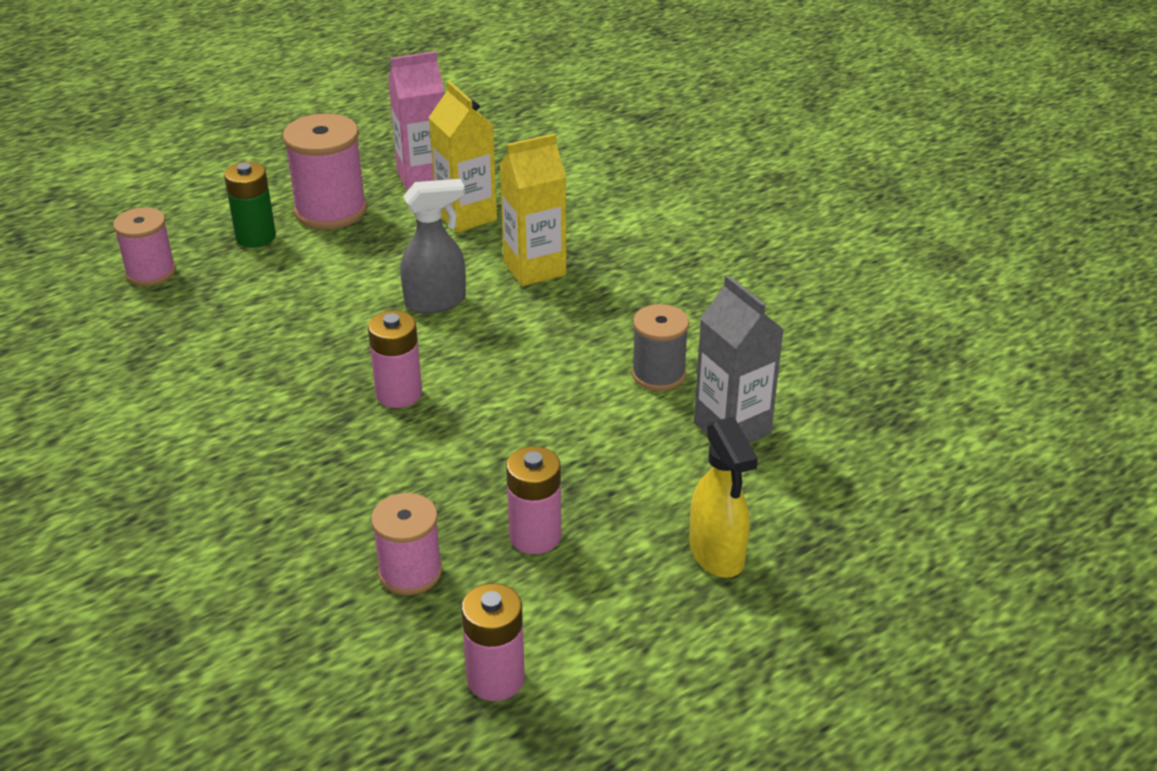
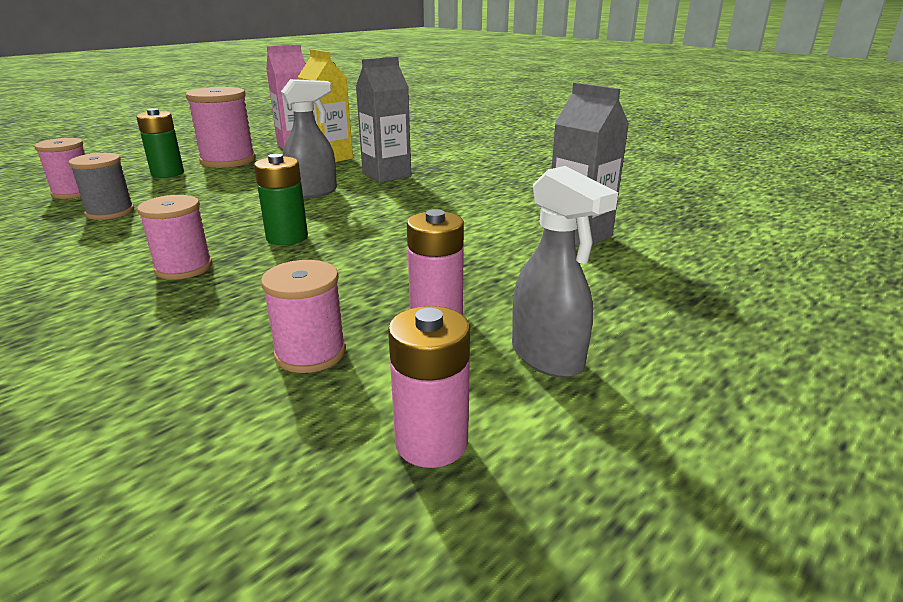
camera: 10 degrees left, 10 degrees down
(290, 435) = (184, 268): none -> pink spool
(399, 394) = (287, 237): pink battery -> green battery
(534, 268) = (386, 175): yellow carton -> grey carton
(621, 605) = (548, 358): none -> grey spray bottle
(658, 374) = (503, 214): grey spool -> grey spool (110, 212)
(717, 554) = (618, 310): yellow spray bottle -> none

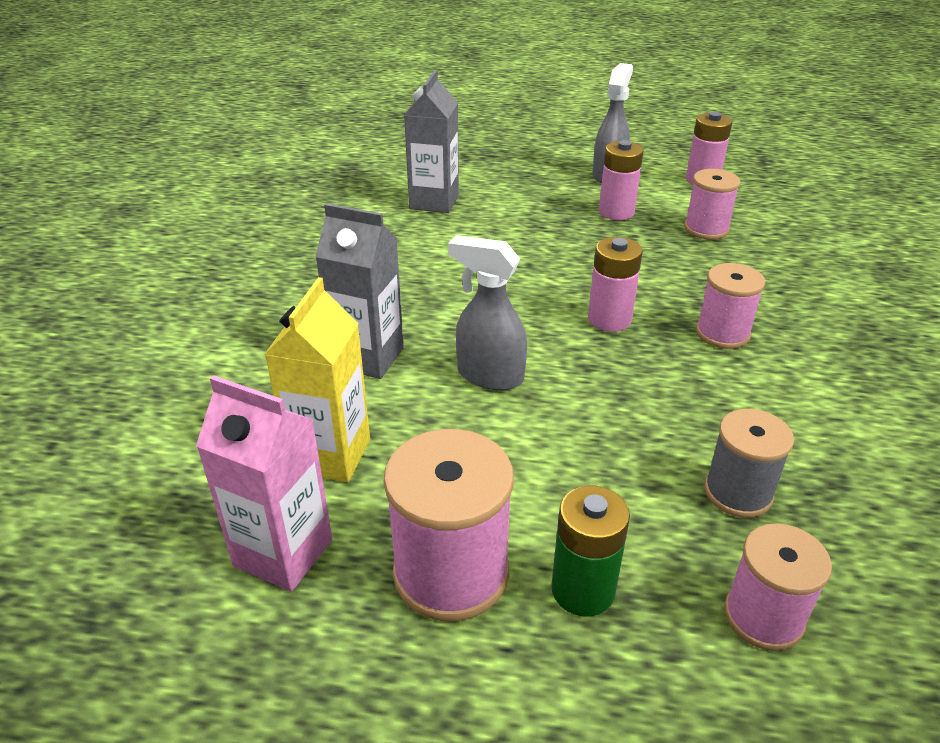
camera: 125 degrees left, 10 degrees up
(287, 237) = (609, 319): green battery -> pink battery

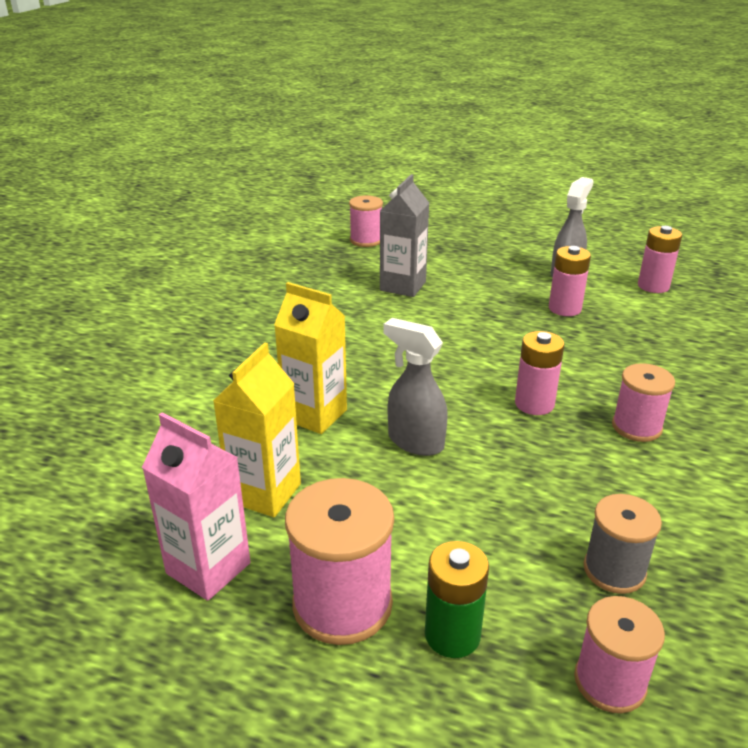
camera: 10 degrees right, 5 degrees down
(368, 357) = (315, 415): grey carton -> yellow carton
(706, 229) = (645, 331): pink spool -> pink spool (366, 240)

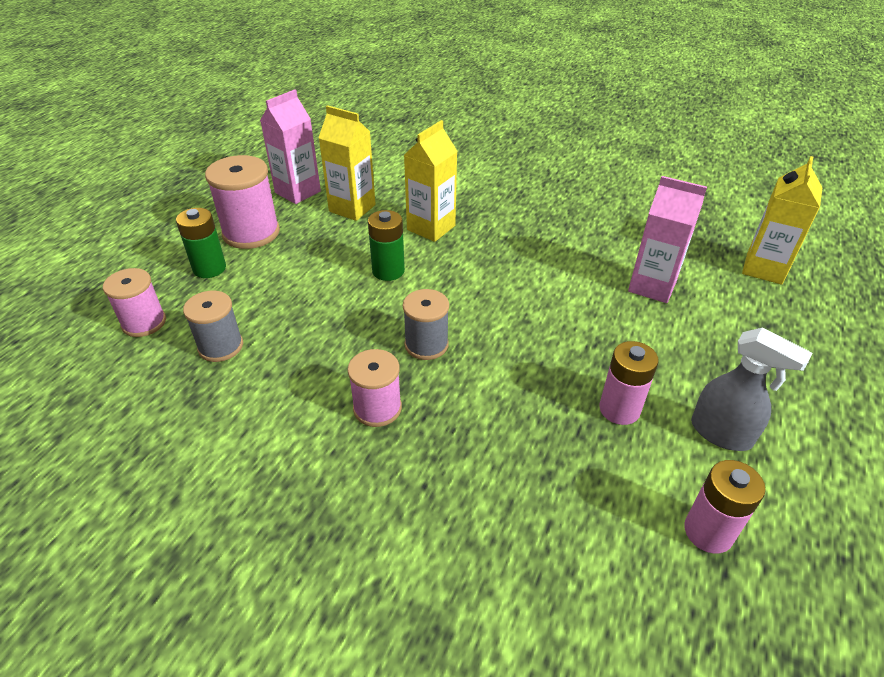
camera: 95 degrees right, 10 degrees up
(366, 240) = (764, 269): pink spool -> yellow carton
(403, 286) = (652, 286): grey carton -> pink carton
(415, 441) = (388, 271): grey spray bottle -> green battery
(534, 404) = (426, 344): pink battery -> grey spool

